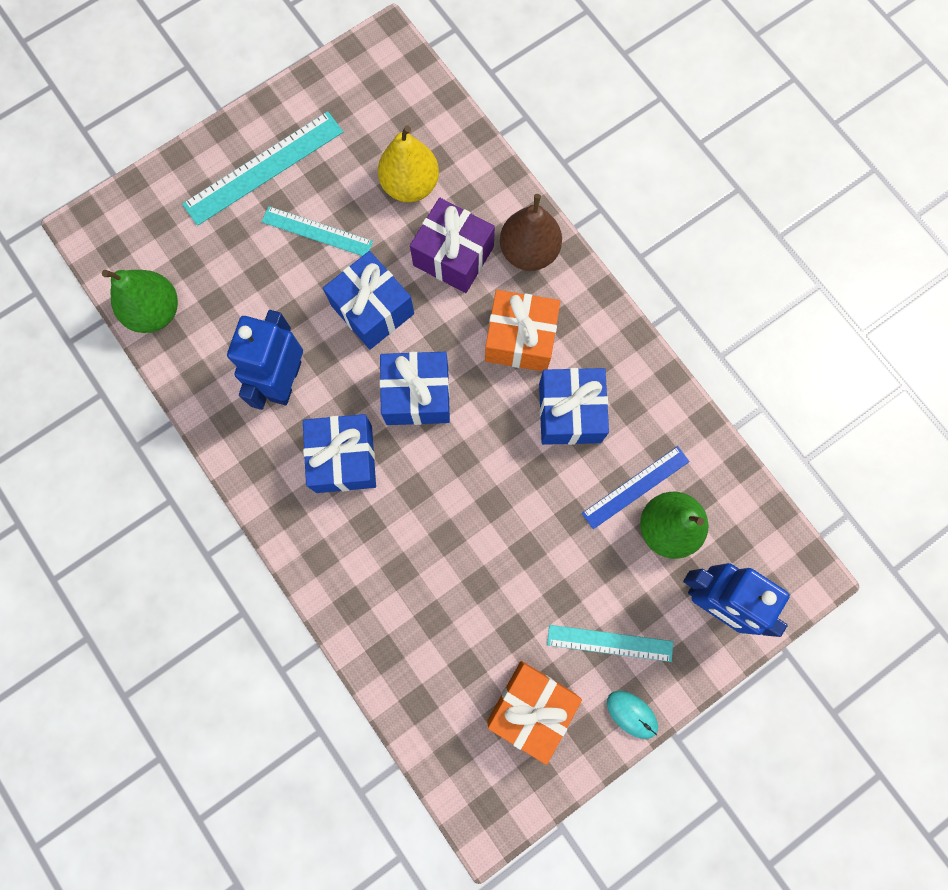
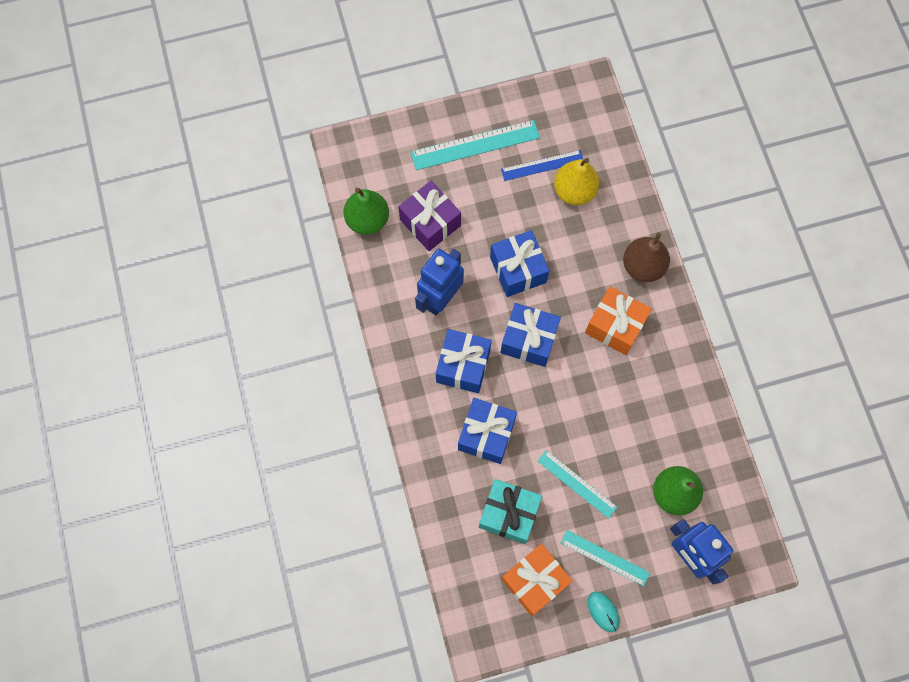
camera: 20 degrees right, 5 degrees down
(317, 231) = (497, 202): turquoise ruler -> turquoise ruler (577, 483)
(453, 256) = (587, 251): purple gift -> purple gift (430, 222)
(468, 631) = (509, 514): none -> turquoise gift
(569, 413) = (632, 389): blue gift -> blue gift (486, 434)
(635, 487) = (661, 457): blue ruler -> blue ruler (542, 165)

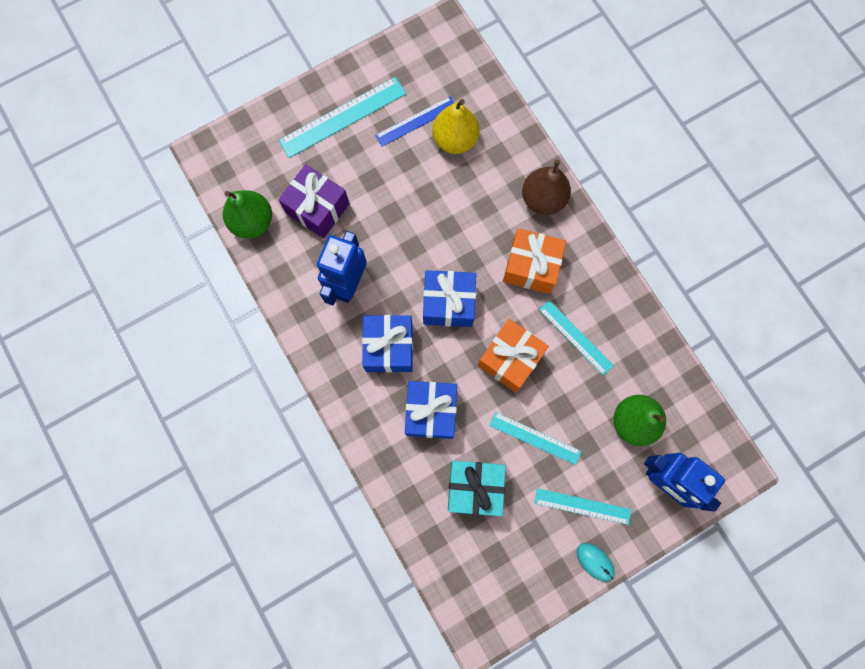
camera: 15 degrees left, 5 degrees up
(518, 270) = (419, 234): blue gift -> none
(534, 581) = (518, 549): orange gift -> orange gift (510, 359)
(639, 401) = (575, 337): none -> turquoise ruler

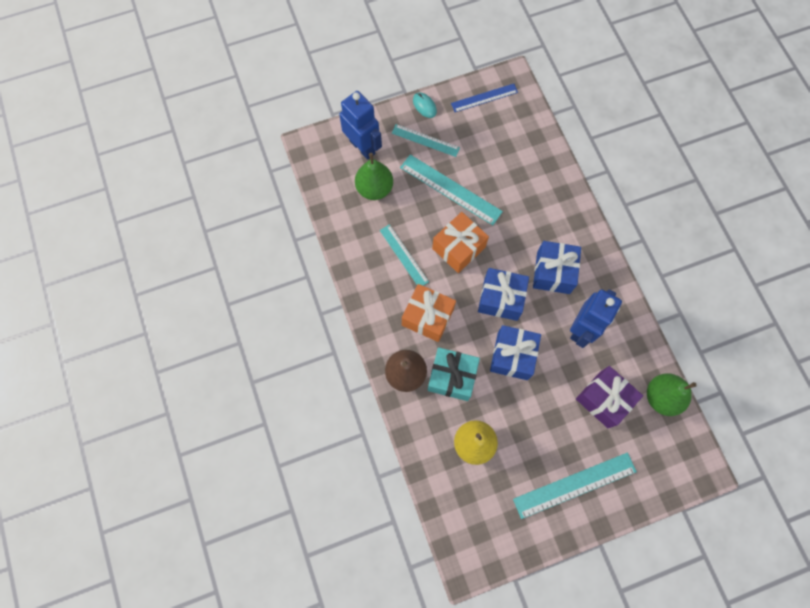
camera: 170 degrees left, 5 degrees down
(416, 121) = (507, 468): blue ruler -> blue ruler (484, 98)
(431, 412) = (526, 220): blue gift -> blue gift (512, 356)
(474, 487) = (501, 164): turquoise gift -> turquoise gift (452, 377)
(535, 438) = (450, 189): turquoise ruler -> turquoise ruler, size x1.57

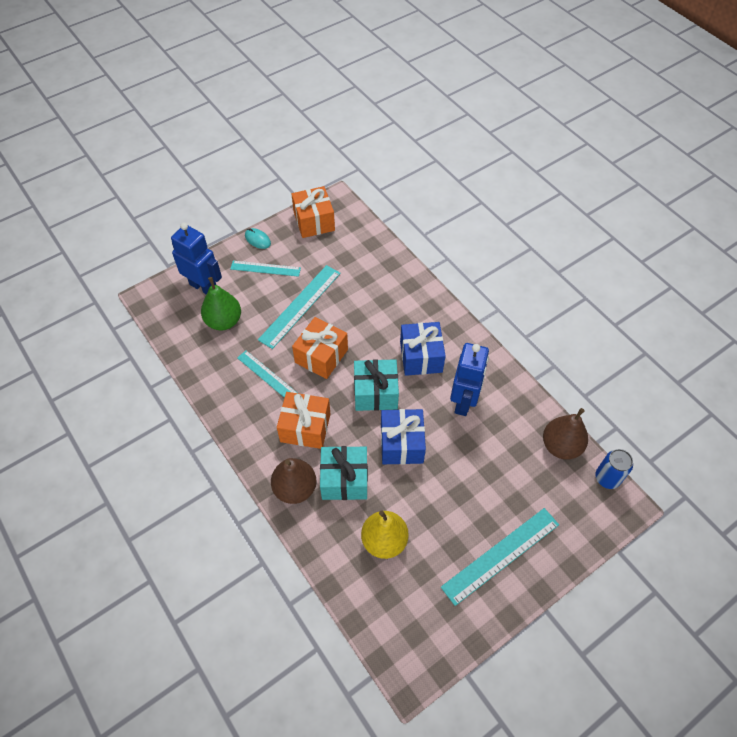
camera: 15 degrees left, 15 degrees down
(450, 189) = (300, 306): turquoise ruler -> turquoise ruler turned 75 degrees counterclockwise
(484, 98) = (314, 221): blue ruler -> orange gift
(500, 299) = (375, 393): blue gift -> turquoise gift
(603, 399) = (505, 462): purple gift -> none
(661, 397) = (561, 446): green pear -> brown pear
(696, 440) = (607, 478): none -> blue can

